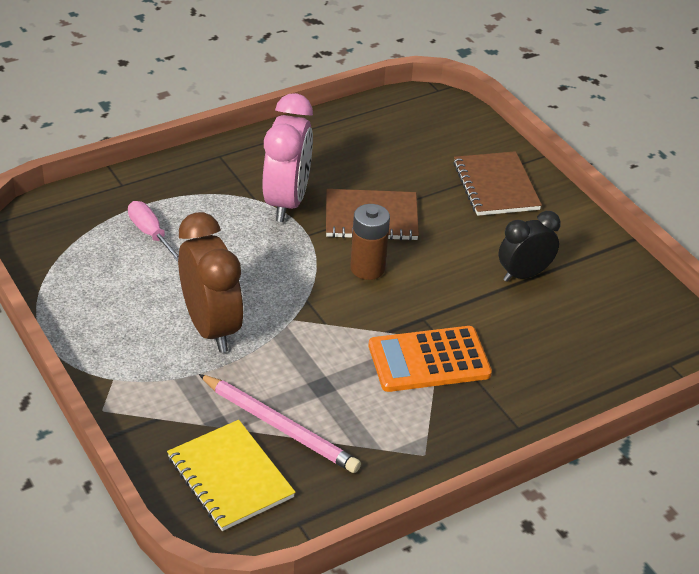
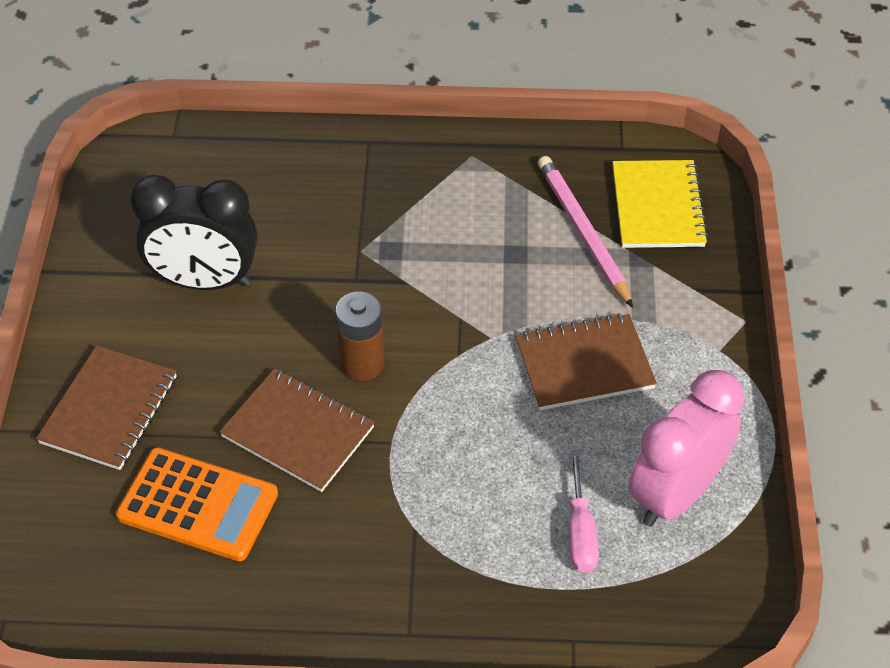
camera: 145 degrees left, 10 degrees up
(211, 328) = (584, 365): brown clock -> brown notebook
(287, 202) = (379, 505): pink clock -> pink clock (676, 493)
(429, 360) = (391, 234): orange calculator -> orange calculator (198, 505)
(524, 274) = (205, 281): black clock -> black clock, size x1.56

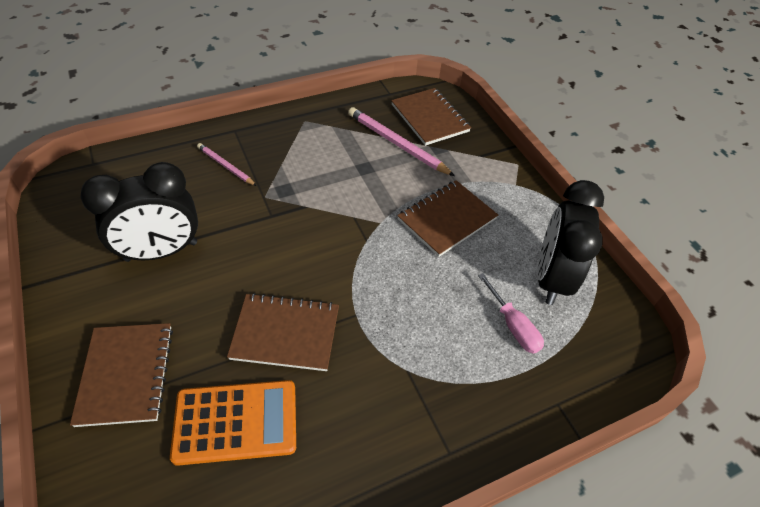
camera: 30 degrees left, 0 degrees up
(333, 192) = (226, 166): none -> pink pencil
(362, 364) = (305, 268): brown battery -> none
(657, 207) = (429, 118): yellow notebook -> brown notebook
(676, 493) = (551, 278): pink clock -> black clock

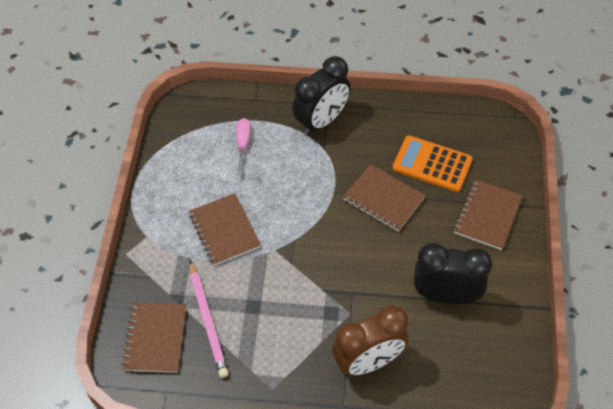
camera: 145 degrees left, 5 degrees up
(226, 166) = (368, 361): pink pencil -> brown clock
(447, 219) = (224, 230): brown notebook -> brown notebook turned 75 degrees clockwise
(551, 278) = (192, 160): black clock -> black clock (321, 121)

